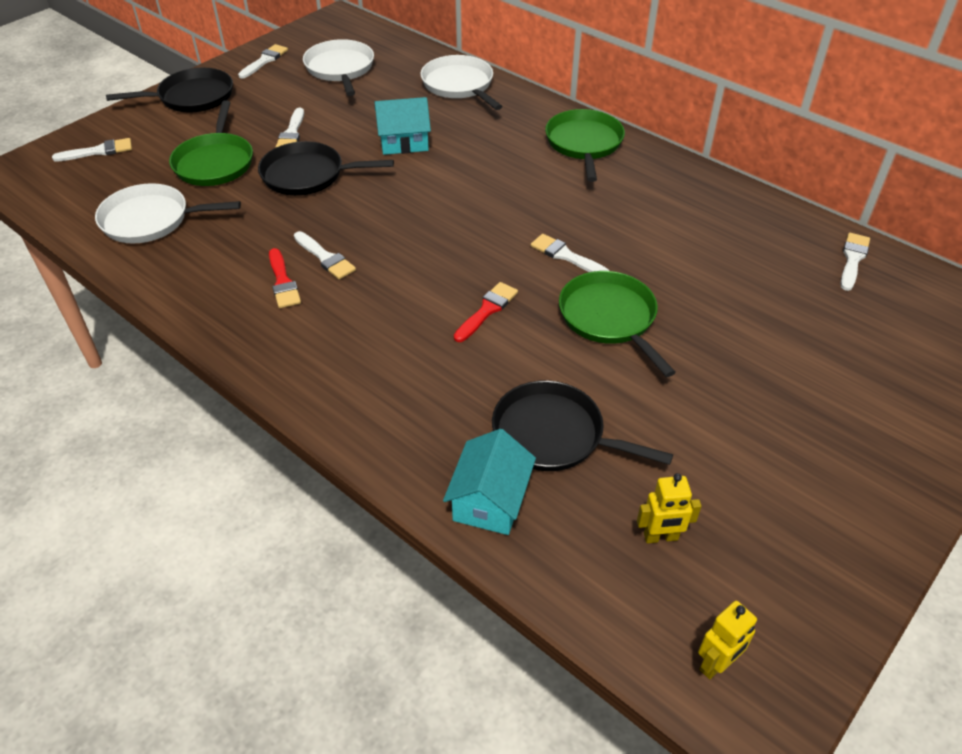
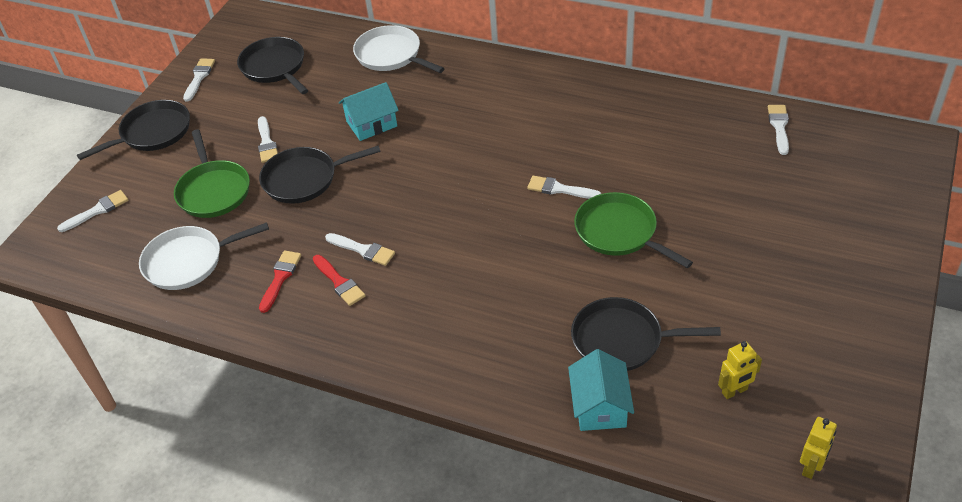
camera: 15 degrees left, 0 degrees up
(340, 69) = (274, 67): white pan -> black pan
(487, 310) = (520, 255): red brush -> red brush (280, 278)
(584, 144) = (525, 83): green pan -> none

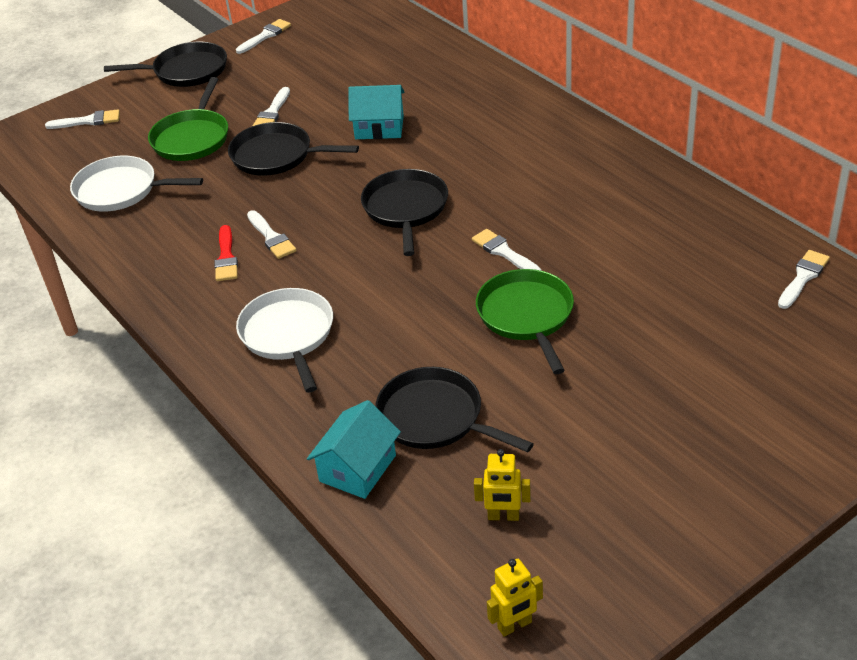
camera: 30 degrees right, 5 degrees down
(274, 67) = (338, 47): black pan -> black pan (405, 209)
(280, 278) = (181, 234): red brush -> none
(391, 55) = (453, 70): white pan -> white pan (288, 335)

